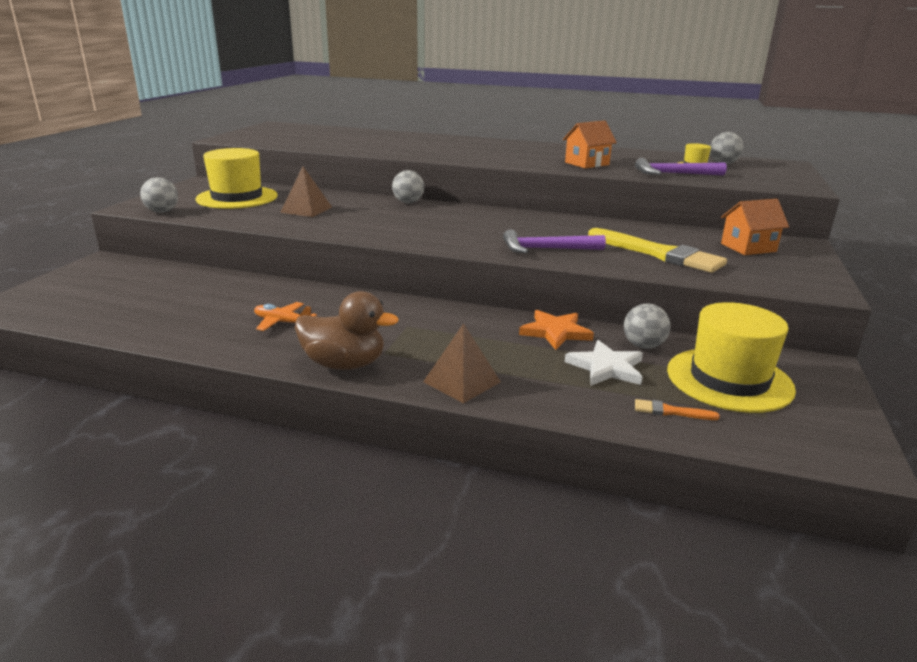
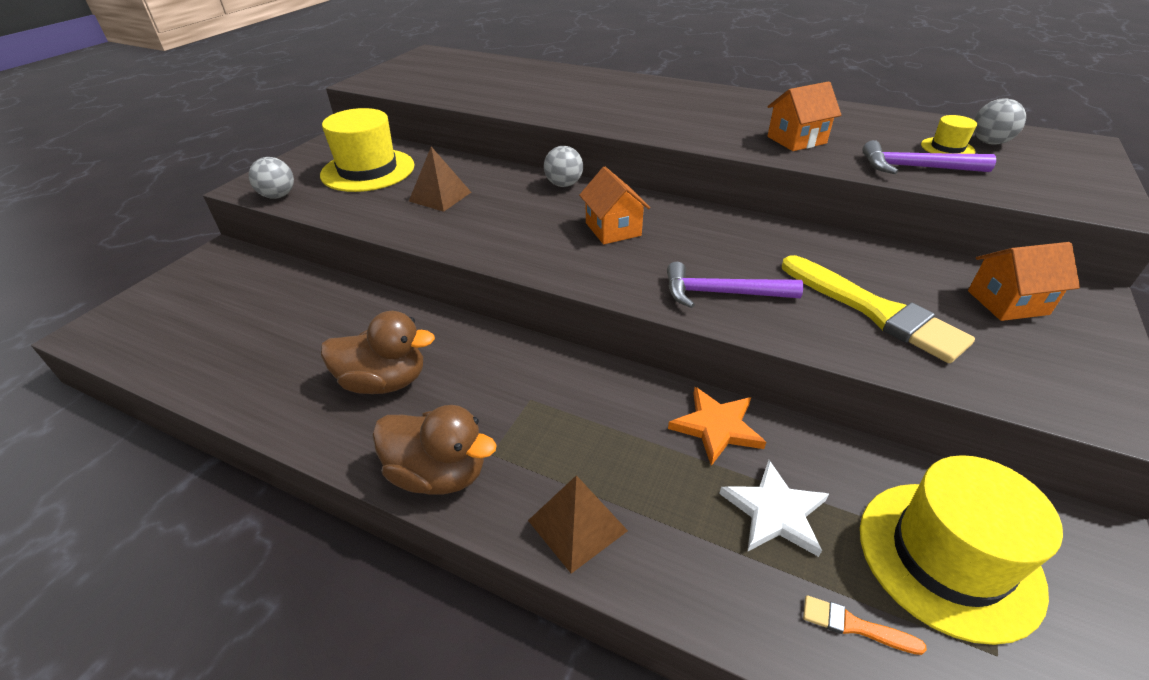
camera: 10 degrees right, 15 degrees up
(282, 322) = (384, 381): orange plane -> brown duck
(455, 222) = (613, 229): none -> orange house
(643, 346) = (832, 467): grey ball -> none

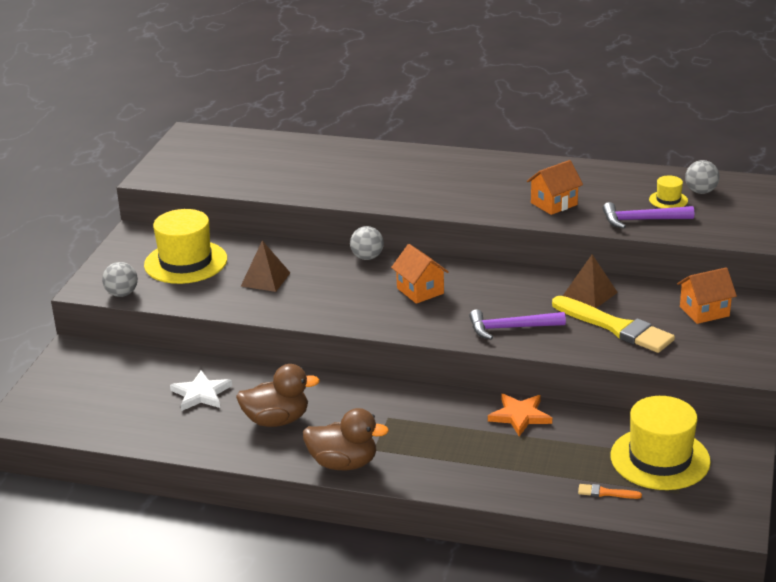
camera: 10 degrees left, 10 degrees down
(577, 525) = (442, 475): brown pyramid -> brown pyramid (590, 294)
(775, 512) = (560, 453): white star -> white star (201, 394)

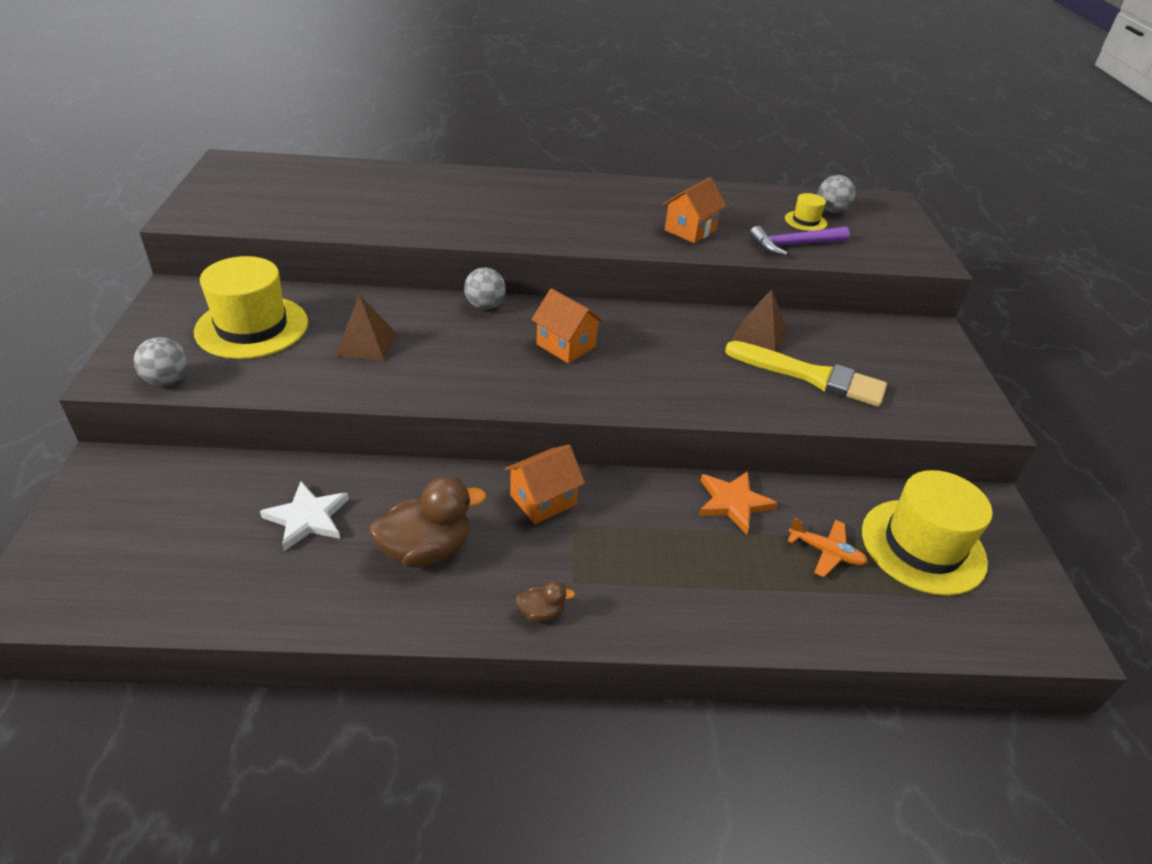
camera: 20 degrees left, 10 degrees up
(343, 463) = (541, 613): brown duck -> brown duck, size x0.47
(511, 328) = (695, 388): purple hammer -> none
(576, 454) = (826, 552): none -> orange plane
(606, 493) = (892, 610): orange brush -> none
(704, 311) = (890, 348): orange house -> orange house (543, 500)

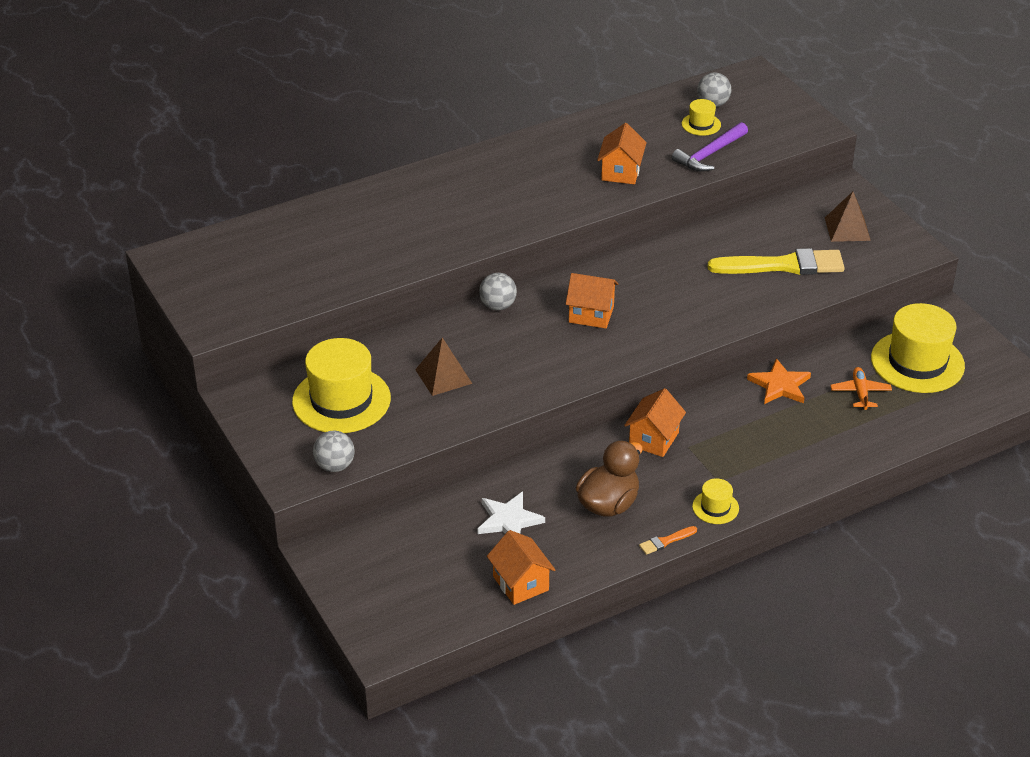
camera: 25 degrees left, 0 degrees up
(239, 597) = (520, 583): none -> orange house
(445, 628) = (666, 541): none -> orange brush
(541, 613) = (715, 507): brown duck -> yellow hat
(759, 335) = (722, 245): brown pyramid -> brown pyramid (847, 229)
(826, 552) = (860, 393): orange plane -> orange plane turned 90 degrees counterclockwise

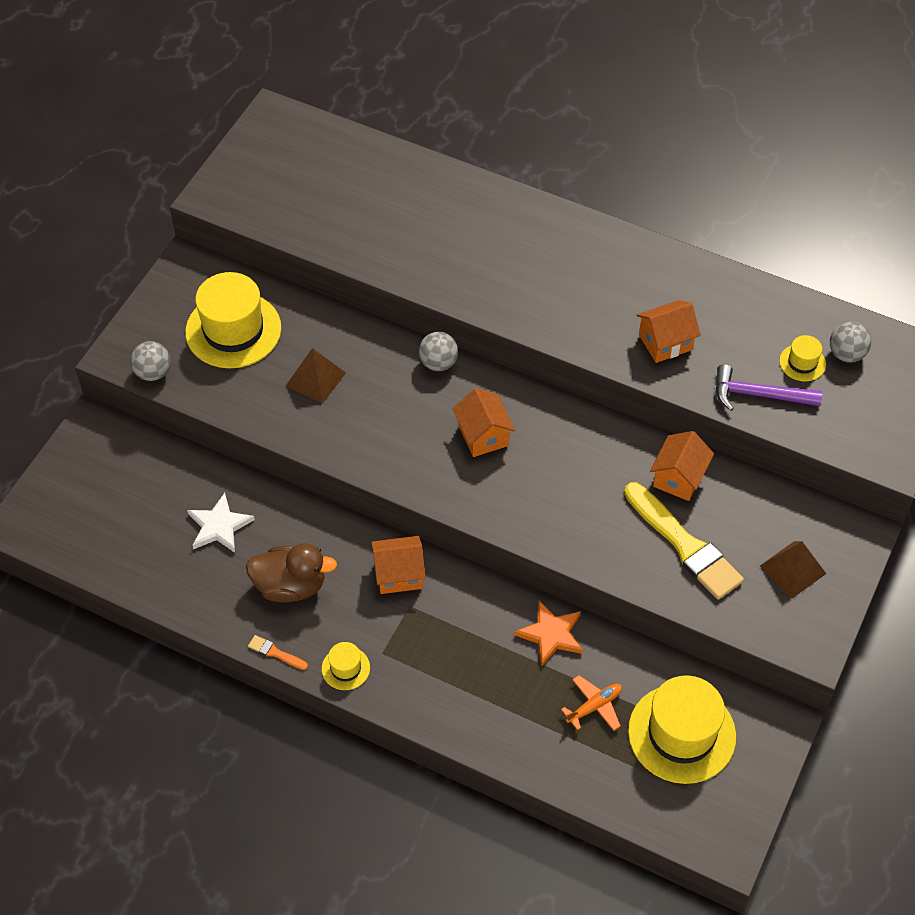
camera: 55 degrees right, 15 degrees up
(520, 583) = (152, 576): orange house -> orange house (678, 478)

